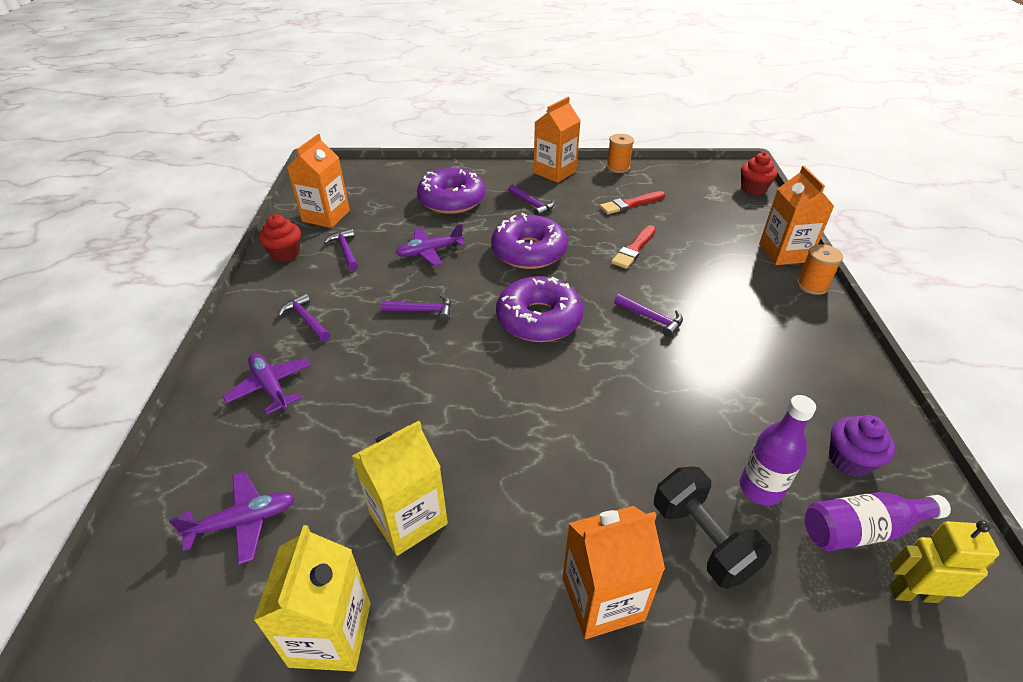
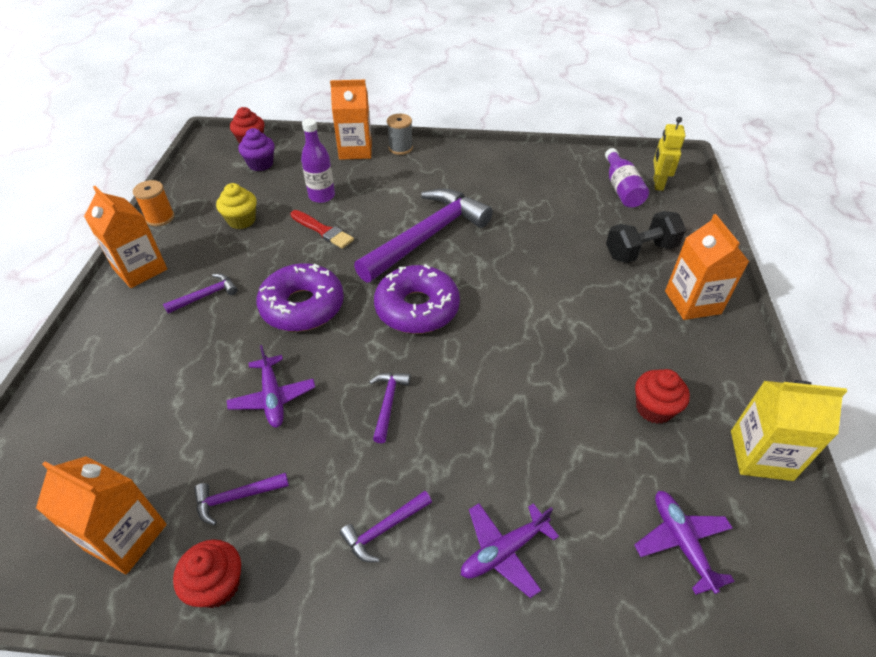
camera: 85 degrees left, 5 degrees up
(408, 518) = (654, 408): yellow carton -> red cupcake
(452, 200) = (157, 373): purple donut -> none
(630, 204) = (241, 220): red brush -> yellow cupcake
(651, 318) = (427, 237): purple hammer -> purple hammer, size x2.41
(760, 489) = (598, 219): purple bottle -> purple bottle (322, 196)
(812, 285) = (400, 148): orange spool -> grey spool
(849, 460) = (571, 179): purple cupcake -> purple cupcake (260, 164)

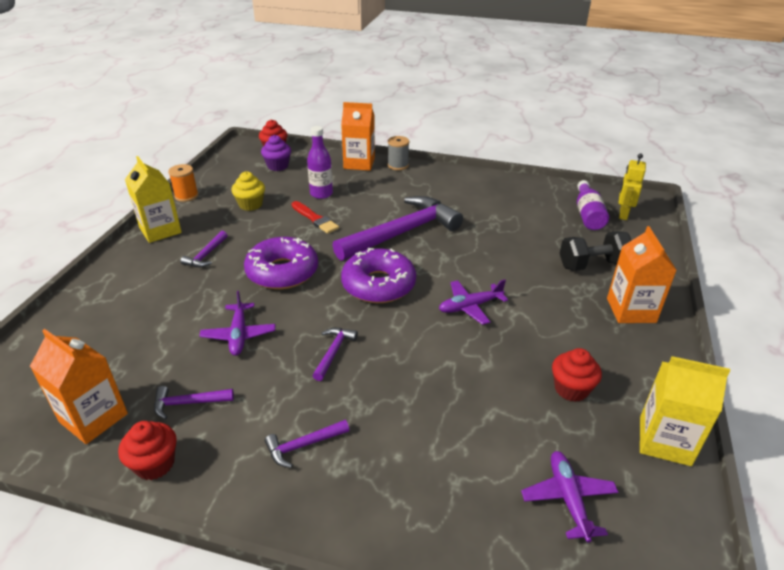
camera: 10 degrees right, 10 degrees down
(140, 269) = (160, 230): orange carton -> yellow carton
(205, 296) = (206, 255): purple hammer -> purple hammer turned 135 degrees clockwise
(504, 551) = (402, 479): purple plane -> purple plane (470, 307)

